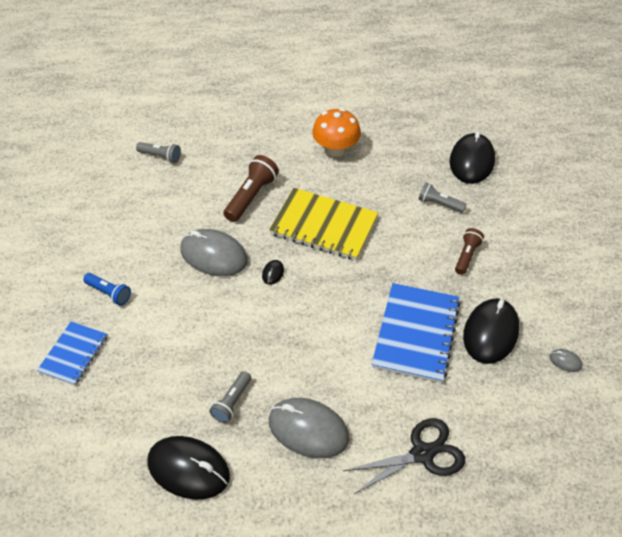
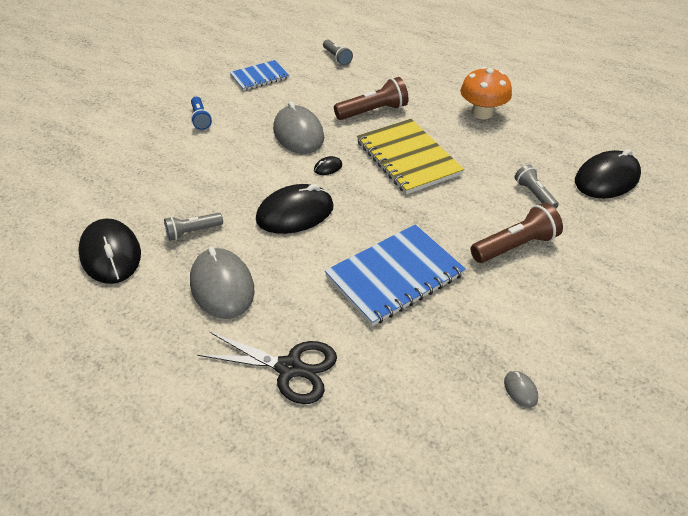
camera: 40 degrees right, 5 degrees down
(73, 354) = (134, 141): blue notebook -> blue notebook (259, 77)
(467, 256) = (515, 246): brown flashlight -> brown flashlight, size x1.58
(490, 333) = (467, 318): black mouse -> black mouse (295, 213)

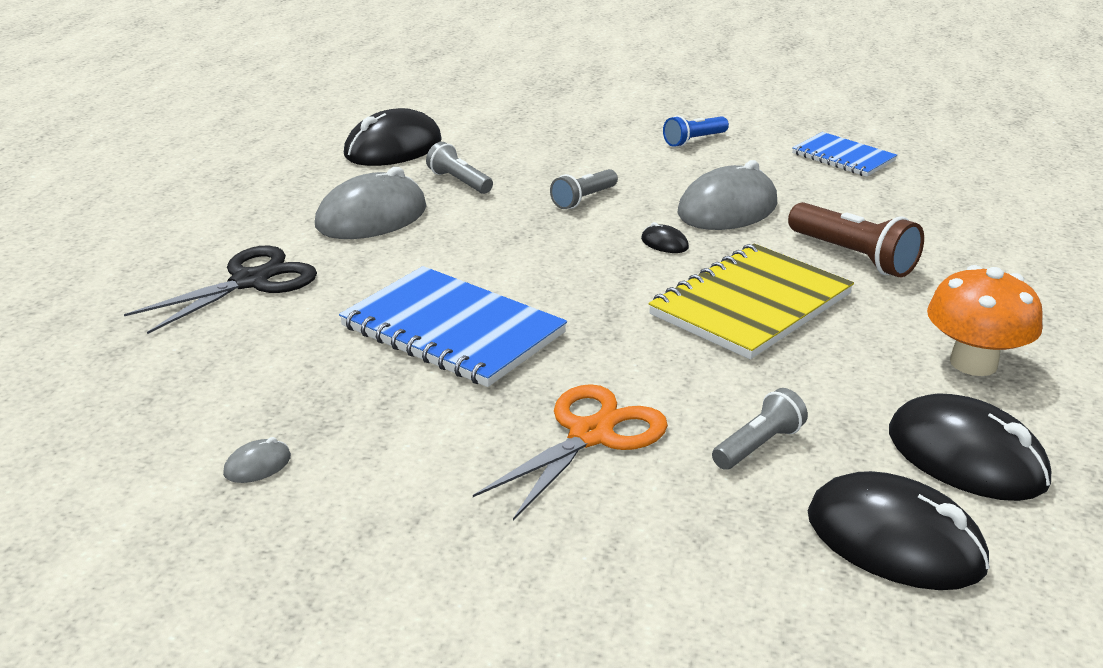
camera: 70 degrees right, 15 degrees down
(289, 368) = (250, 281): black scissors -> black scissors turned 135 degrees counterclockwise
(295, 213) = (540, 237): black mouse -> black mouse (966, 457)
(337, 58) = (978, 203): grey flashlight -> grey flashlight (583, 199)
(515, 246) = (591, 435): brown flashlight -> orange scissors

